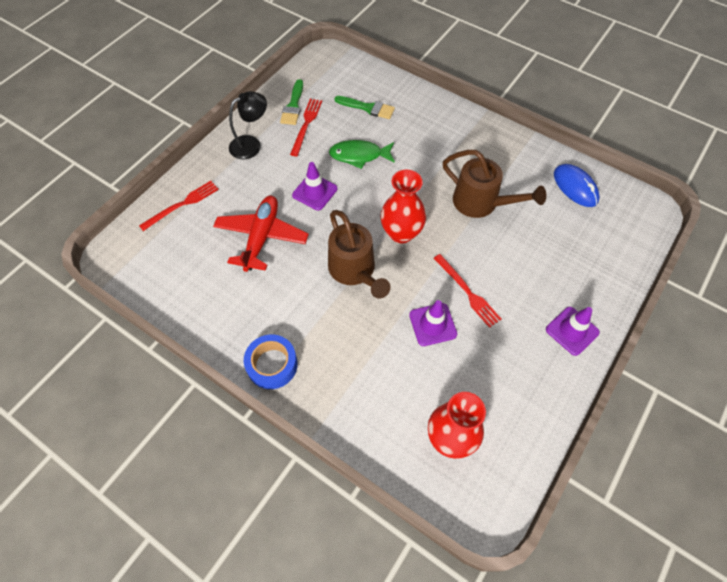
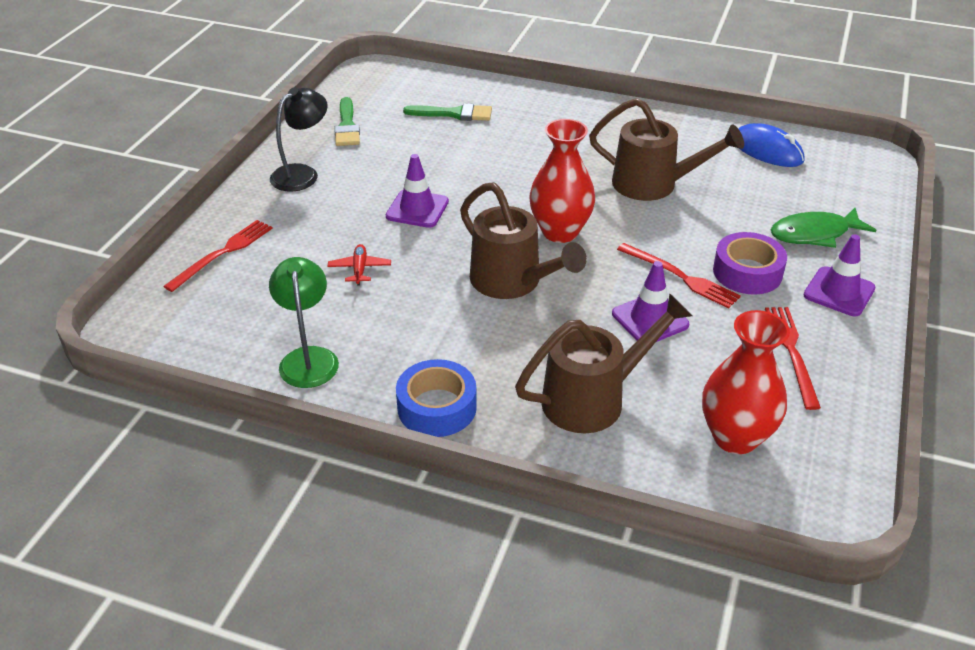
camera: 15 degrees left, 20 degrees down
(208, 305) = (308, 358): none -> green lamp
(261, 237) = (360, 269): red plane -> red plane, size x0.44
(306, 125) = (374, 142): red fork -> red fork (791, 352)
(359, 155) = (464, 162): green fish -> green fish (814, 234)
(372, 382) = (594, 398): none -> brown watering can
(515, 298) = (747, 272): none -> purple tape

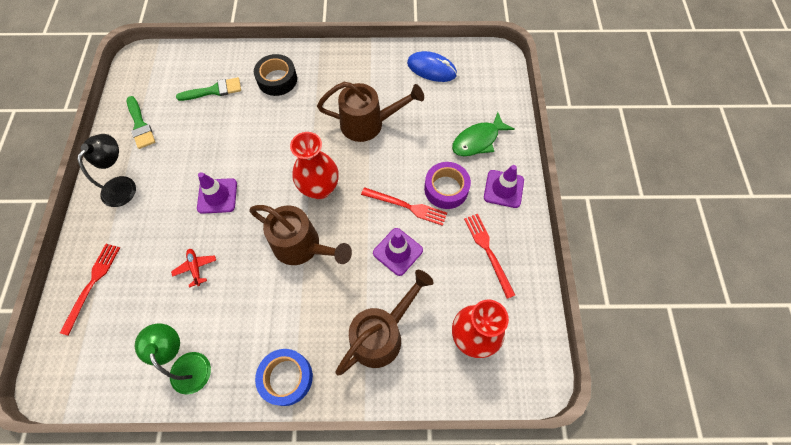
camera: 20 degrees left, 25 degrees up
(542, 120) = (277, 79): none -> black tape

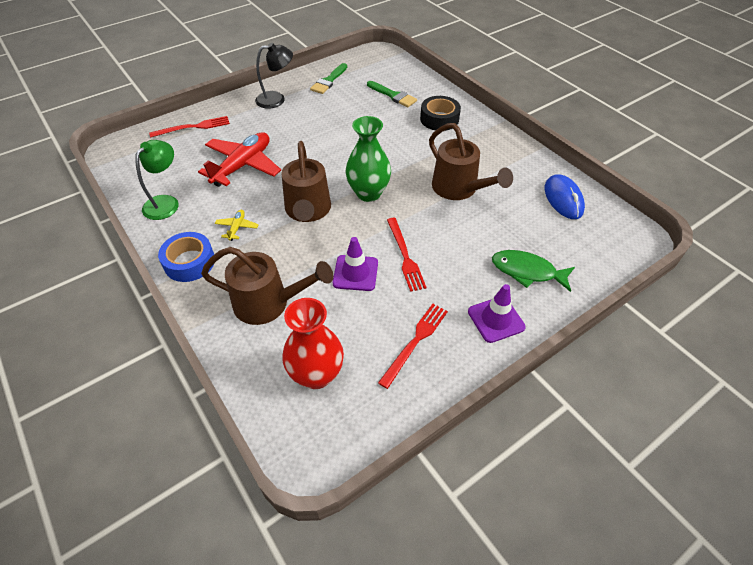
camera: 55 degrees right, 15 degrees down
(195, 268) = (243, 165): red plane -> red plane, size x2.29
(217, 196) = (309, 144): purple traffic cone -> none
(275, 315) = (237, 228): none -> yellow plane
(320, 188) = (368, 193): red vase -> green vase
(446, 189) = (450, 274): purple tape -> none

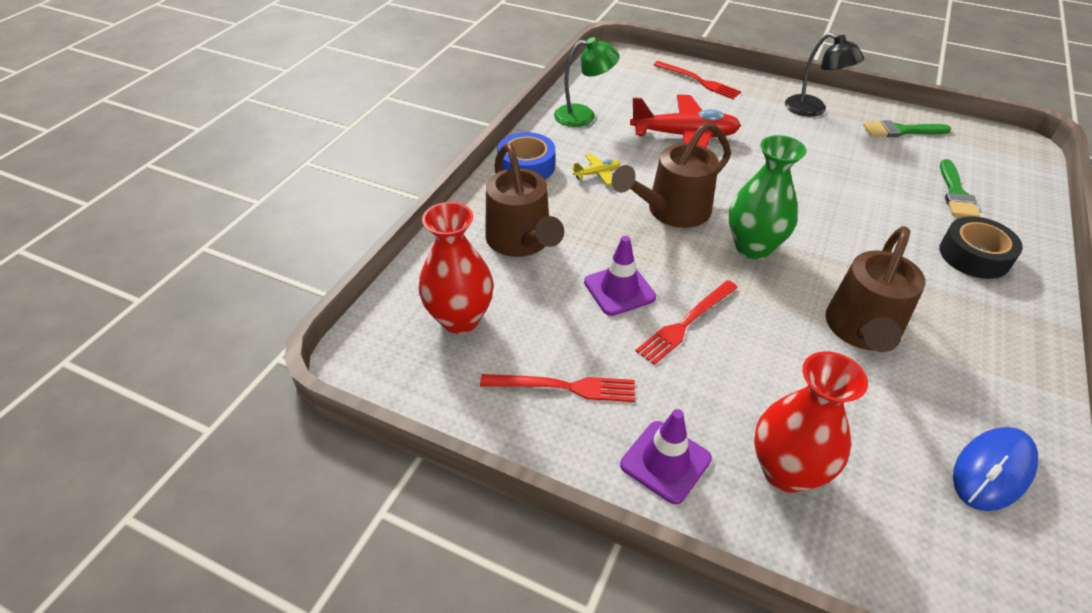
camera: 60 degrees right, 5 degrees down
(527, 271) = (786, 471): green fish -> red vase

